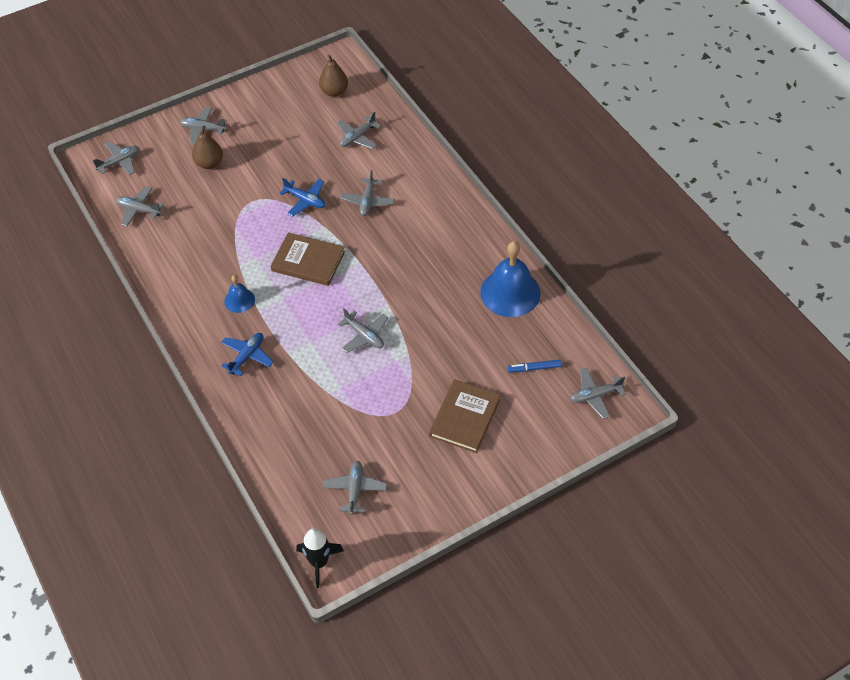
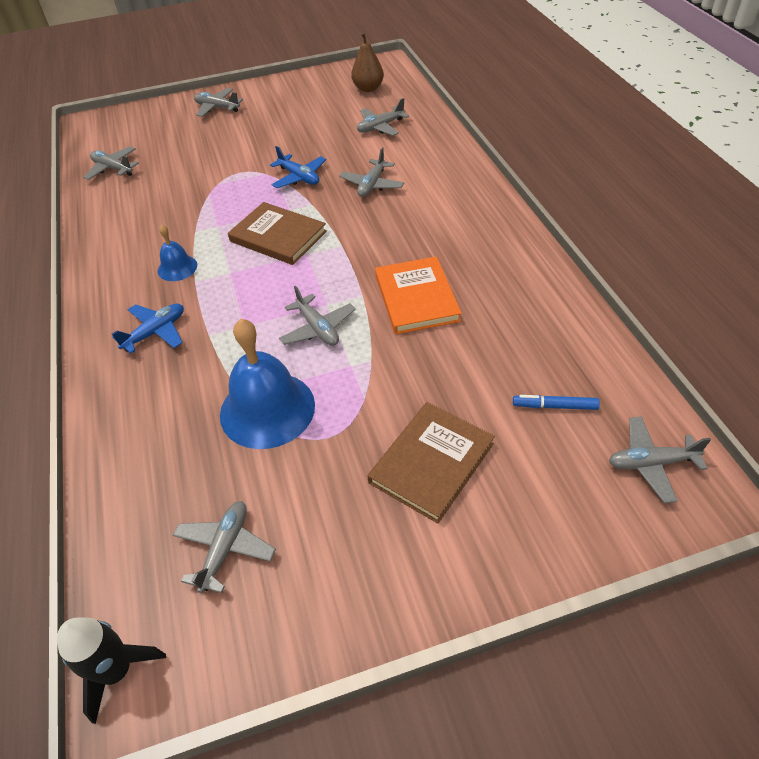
camera: 15 degrees right, 5 degrees down
(119, 162) = (118, 127): grey plane -> none
(209, 163) = (209, 136): brown pear -> none
(428, 301) = (416, 298): none -> orange book
(510, 292) = (534, 301): blue bell -> blue bell (267, 409)

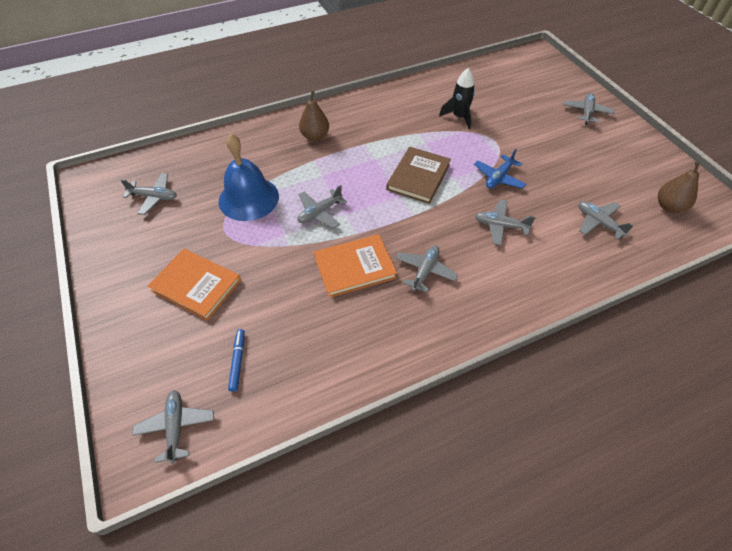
camera: 80 degrees right, 5 degrees up
(113, 169) = (482, 78): grey plane -> grey plane (425, 271)
(117, 671) = (99, 172): black rocket -> black rocket (459, 117)
(155, 332) = (315, 136): blue plane -> brown pear
(177, 268) = (377, 133): blue bell -> none
(431, 463) = (196, 285): brown book -> orange book

